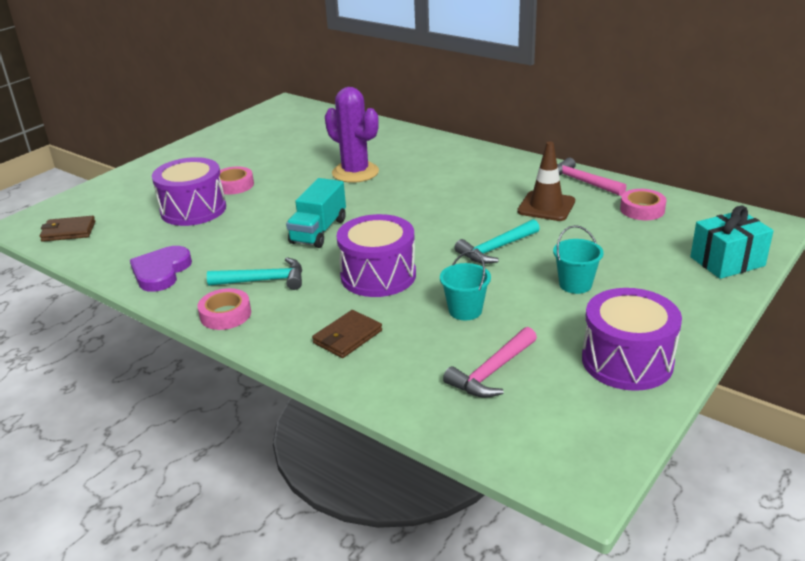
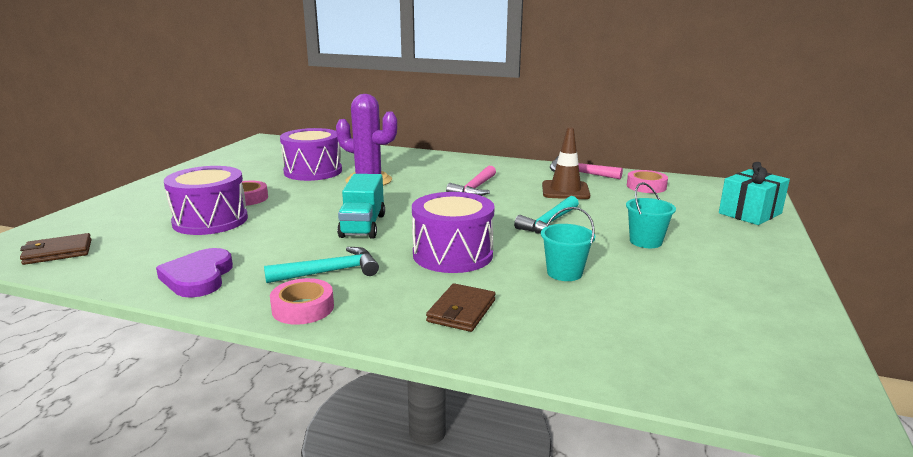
camera: 20 degrees left, 10 degrees down
(492, 372) = (640, 322): pink hammer -> pink hammer (474, 189)
(627, 361) = (753, 294): purple drum -> purple drum (313, 171)

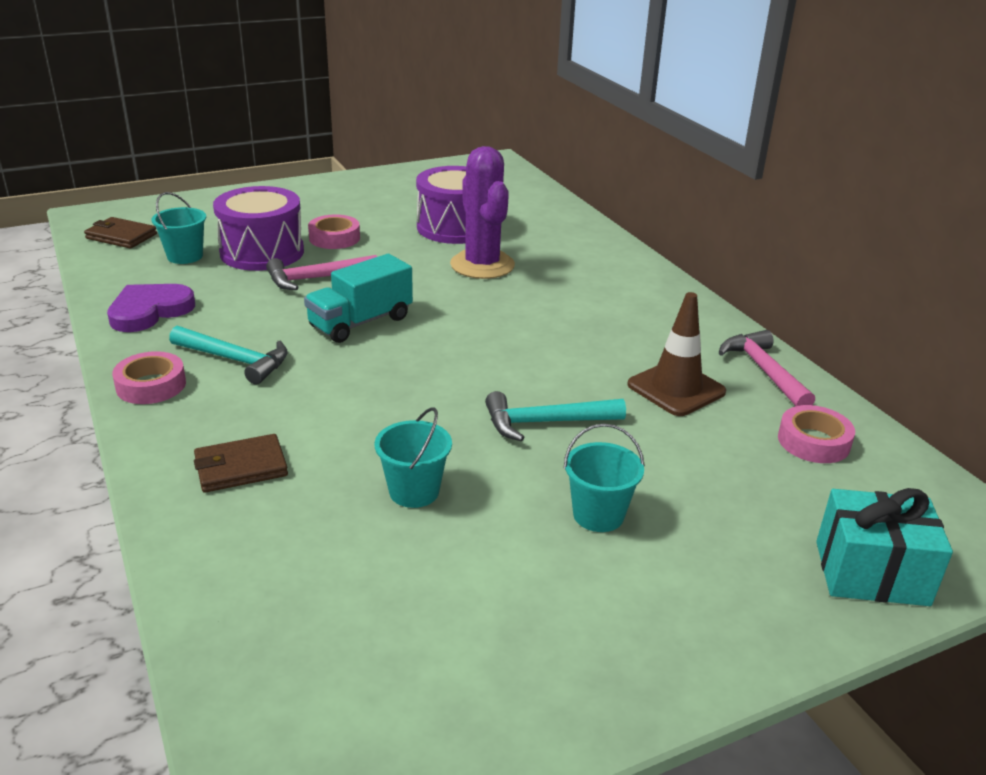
camera: 45 degrees right, 10 degrees up
(150, 242) = (185, 256): none -> turquoise bucket
(452, 254) = (363, 403): purple drum -> none
(474, 189) = (569, 331): pink hammer -> pink hammer (316, 279)

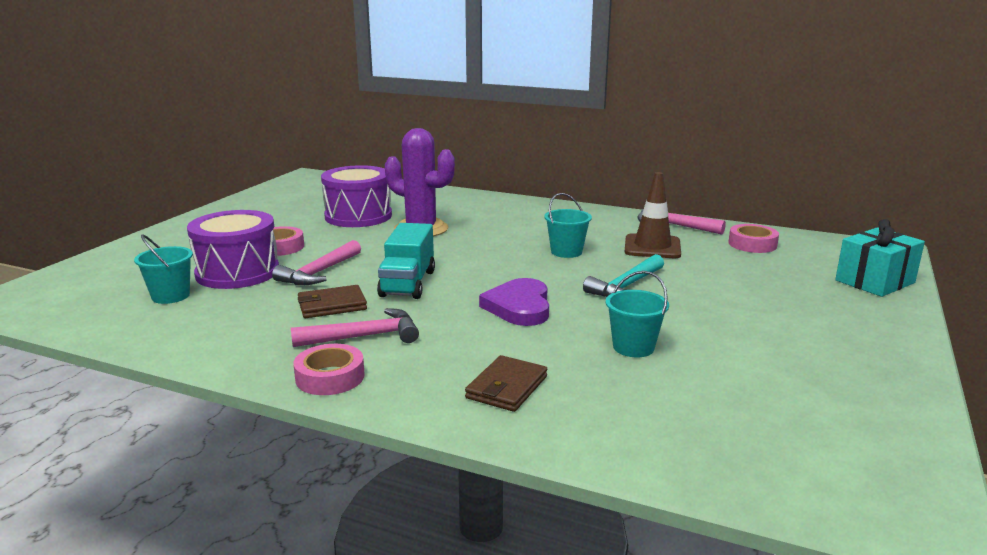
camera: 40 degrees left, 10 degrees down
(121, 236) = (71, 304): brown wallet -> brown wallet (332, 305)
(150, 311) = (219, 337): purple heart -> purple heart (519, 307)
(236, 360) = (364, 336): turquoise hammer -> pink hammer
(598, 515) = (738, 313): turquoise bucket -> turquoise bucket (566, 252)

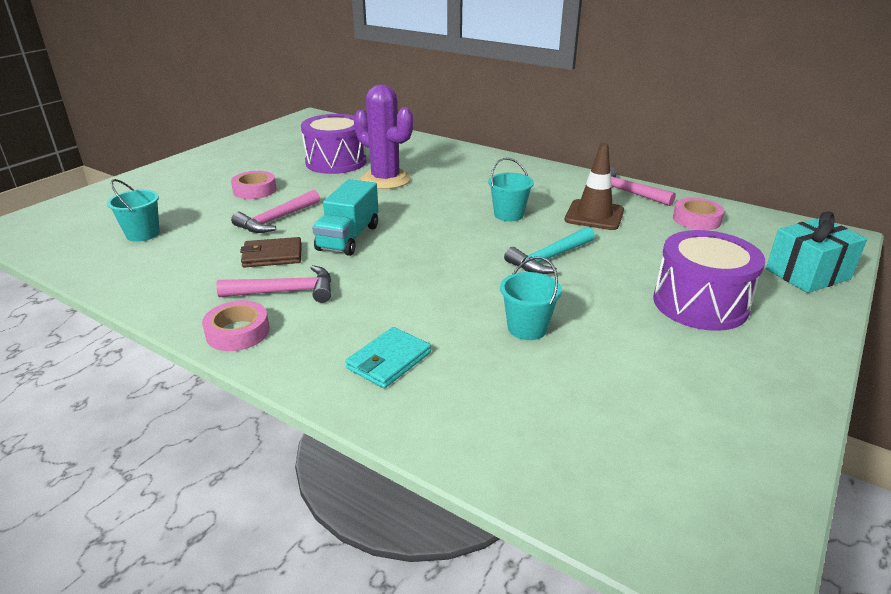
camera: 10 degrees right, 10 degrees up
(237, 272) = (208, 214): purple drum -> purple drum (700, 304)
(506, 387) = (389, 361): brown wallet -> turquoise wallet
(519, 307) = (438, 272): purple heart -> none

